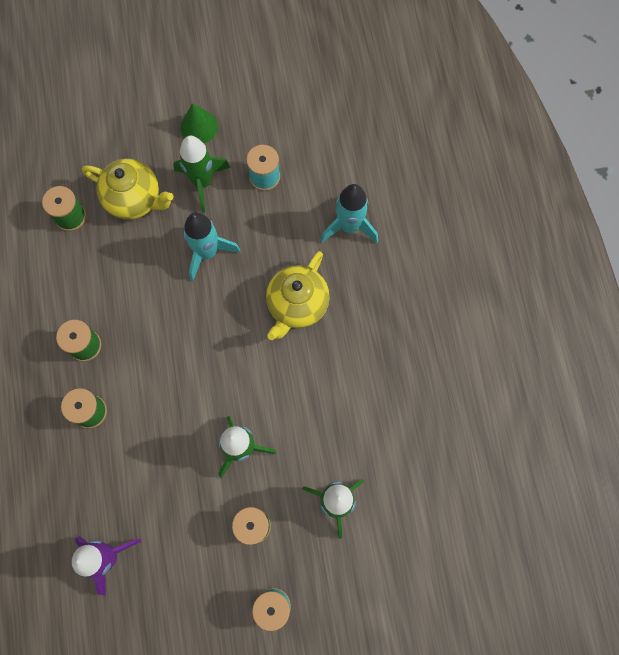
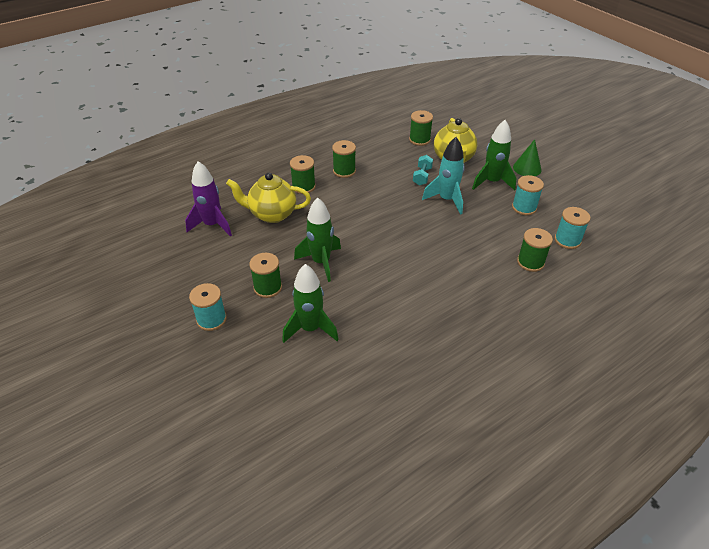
camera: 65 degrees right, 30 degrees down
(148, 256) = (422, 176): none -> turquoise dumbbell
(297, 305) = (446, 255): yellow teapot -> yellow teapot (272, 214)
(336, 168) = (567, 240): none -> turquoise spool
(349, 226) = (530, 262): turquoise rocket -> green spool

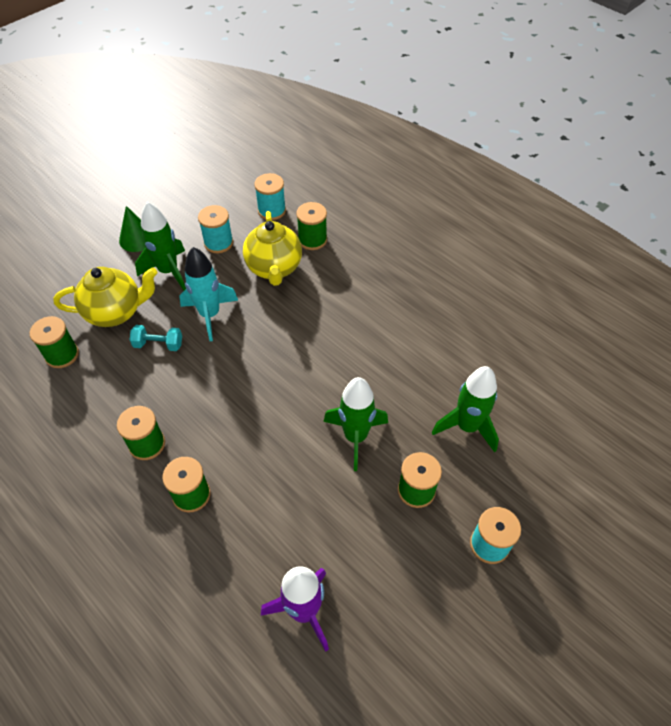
camera: 100 degrees left, 10 degrees up
(272, 214) = (265, 525): yellow teapot -> yellow teapot (274, 268)

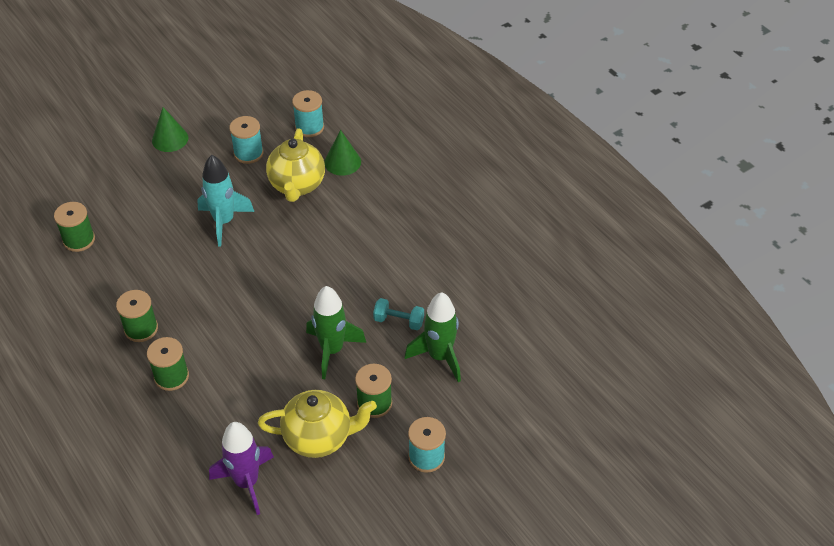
camera: 10 degrees right, 5 degrees down
(115, 312) = (135, 207): yellow teapot -> yellow teapot (319, 438)
(158, 344) = (169, 243): turquoise dumbbell -> turquoise dumbbell (399, 321)
(168, 271) = (193, 175): green rocket -> none
(312, 240) = (342, 162): green spool -> green cone

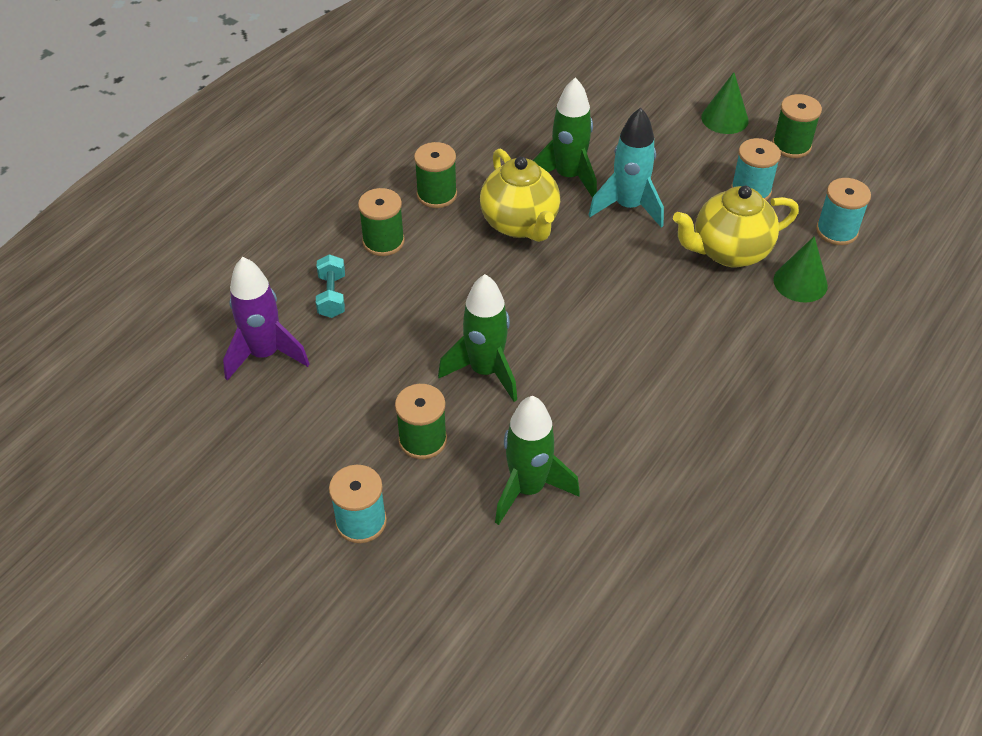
camera: 70 degrees right, 0 degrees up
(79, 240) = (532, 105): green spool -> green spool (791, 146)
(173, 244) = (568, 177): none -> green rocket
(319, 438) = (350, 400): yellow teapot -> yellow teapot (520, 224)
(399, 321) = (565, 425): turquoise dumbbell -> turquoise dumbbell (332, 296)

